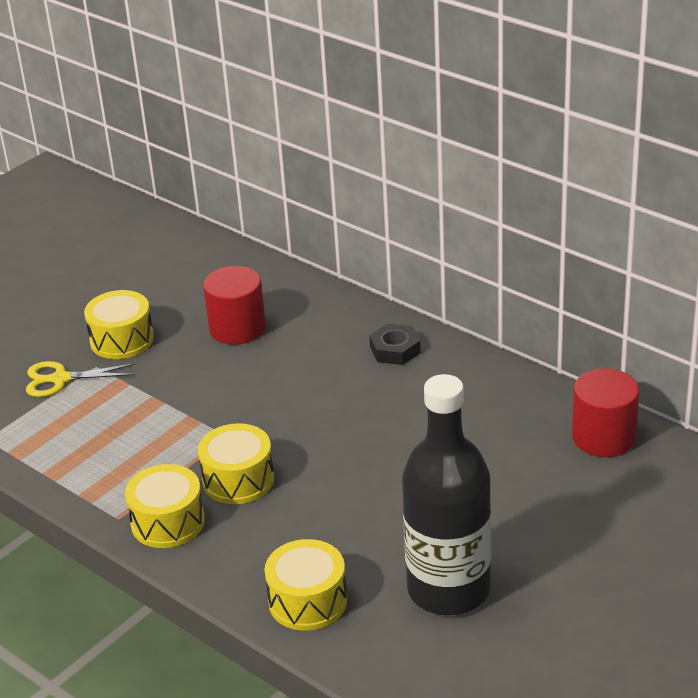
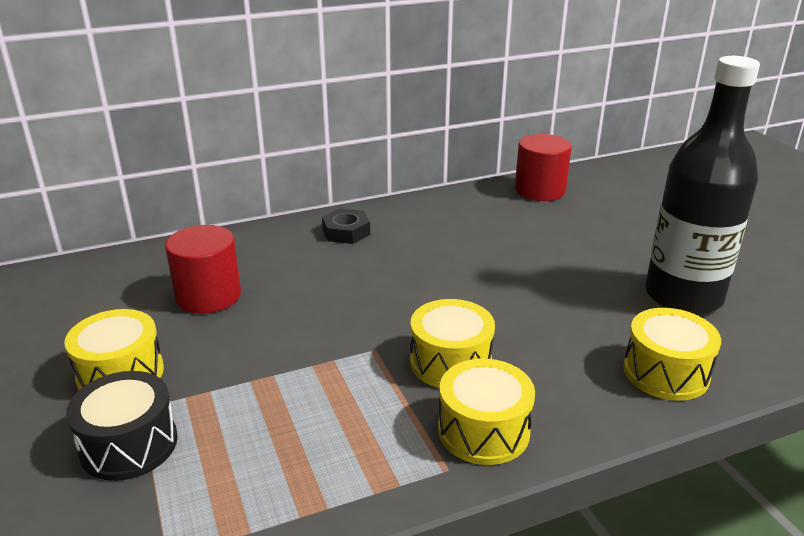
camera: 65 degrees left, 5 degrees down
(61, 379) = (129, 444): yellow scissors -> black drum

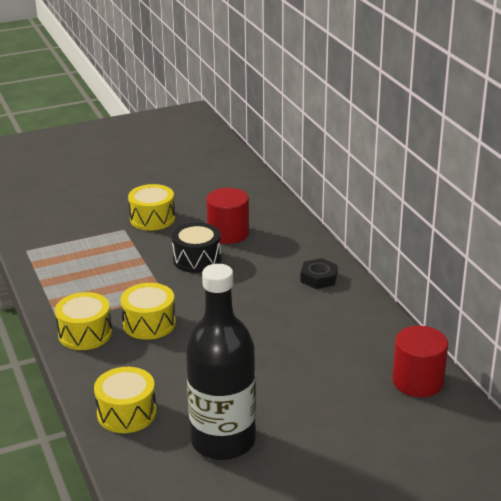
camera: 90 degrees right, 0 degrees up
(129, 444) = (97, 230): black drum -> black drum (197, 259)

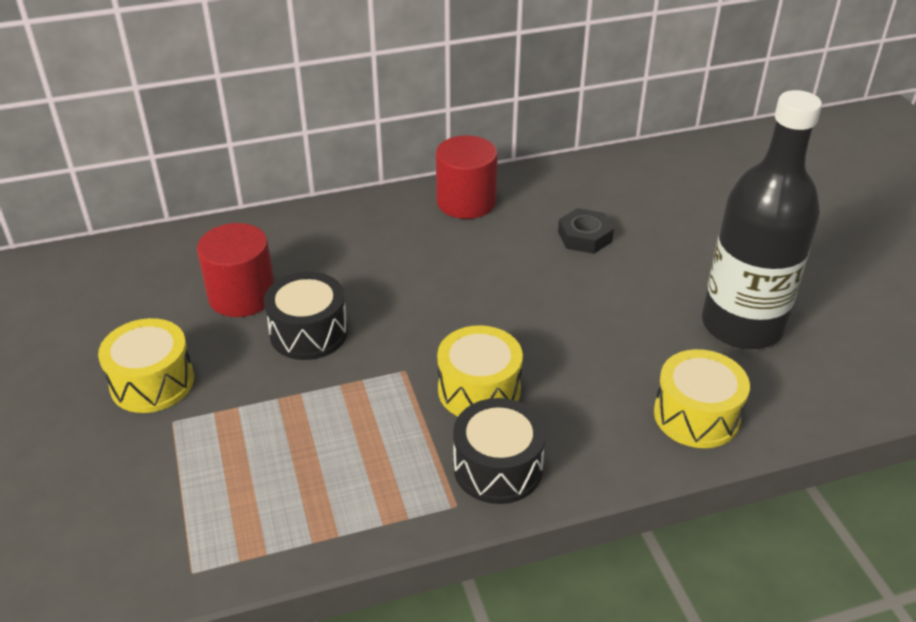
camera: 85 degrees left, 10 degrees up
(85, 334) = (498, 467): yellow drum -> black drum
(319, 278) = (393, 221): black nut -> black nut (584, 237)
(418, 381) = (619, 174): red cylinder -> red cylinder (466, 202)

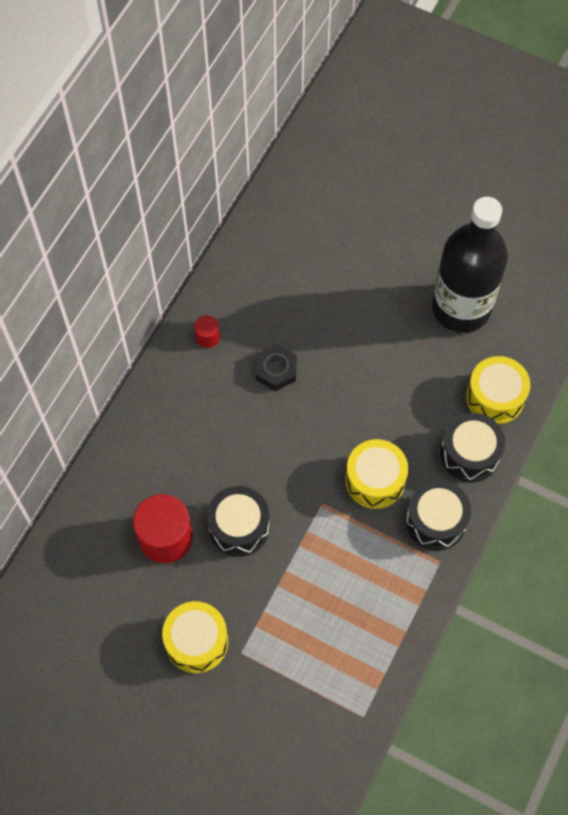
camera: 45 degrees left, 25 degrees up
(466, 202) = (207, 337): red cylinder -> red cylinder, size x0.48
(584, 237) = (311, 307): black nut -> black nut (276, 370)
(608, 440) = (469, 454): none -> black drum

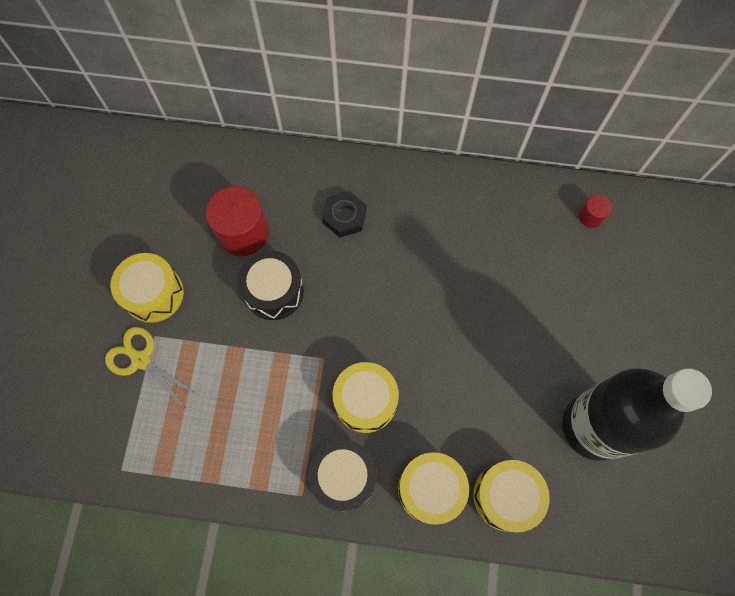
camera: 70 degrees right, 5 degrees up
(207, 337) = (452, 197): red cylinder -> red cylinder (590, 216)
(262, 671) = (141, 360): none -> yellow scissors
(276, 370) = (444, 268): black nut -> black nut (344, 217)
(469, 454) = (430, 489): black drum -> yellow drum

